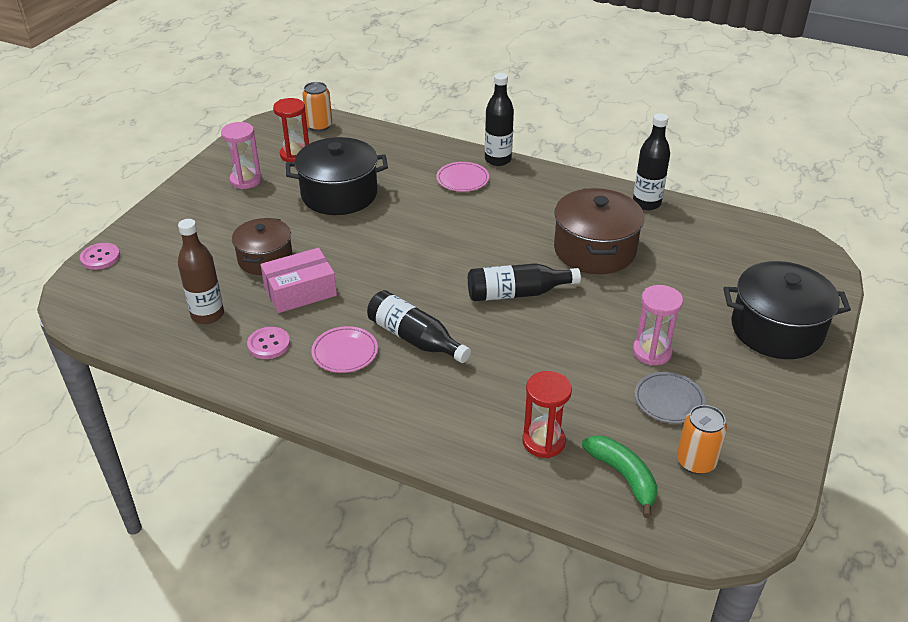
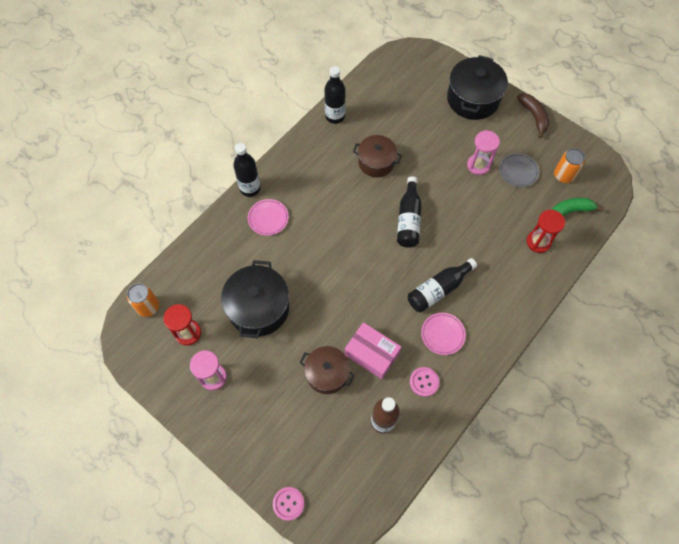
camera: 75 degrees left, 25 degrees up
(300, 291) = (372, 353): pink box -> pink box turned 45 degrees counterclockwise
(594, 250) = (376, 162): brown pot -> brown pot, size x0.66
(796, 407) = (533, 116): none -> brown banana

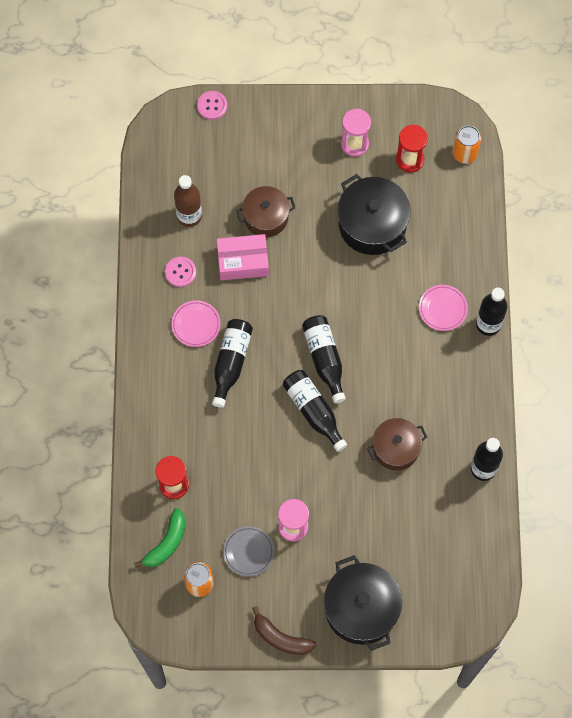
camera: 140 degrees right, 5 degrees up
(373, 245) = (324, 359): none -> black bottle

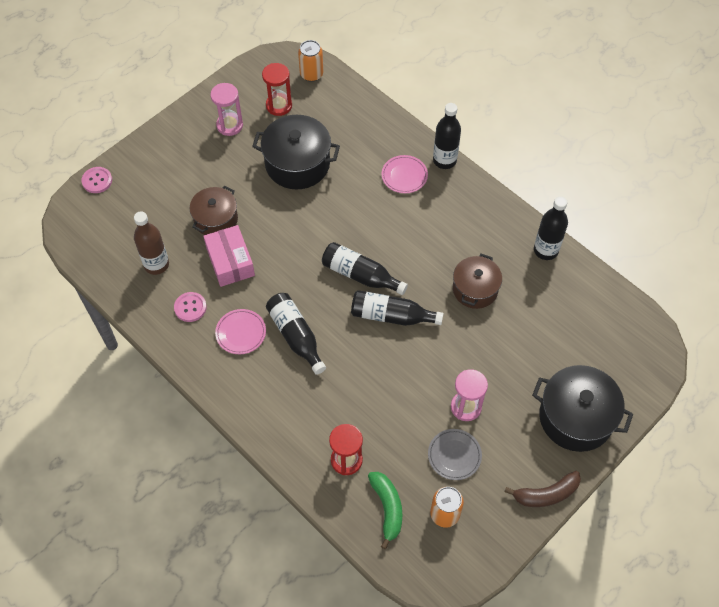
camera: 45 degrees left, 10 degrees down
(243, 261) = (230, 261): pink box -> pink box turned 60 degrees counterclockwise

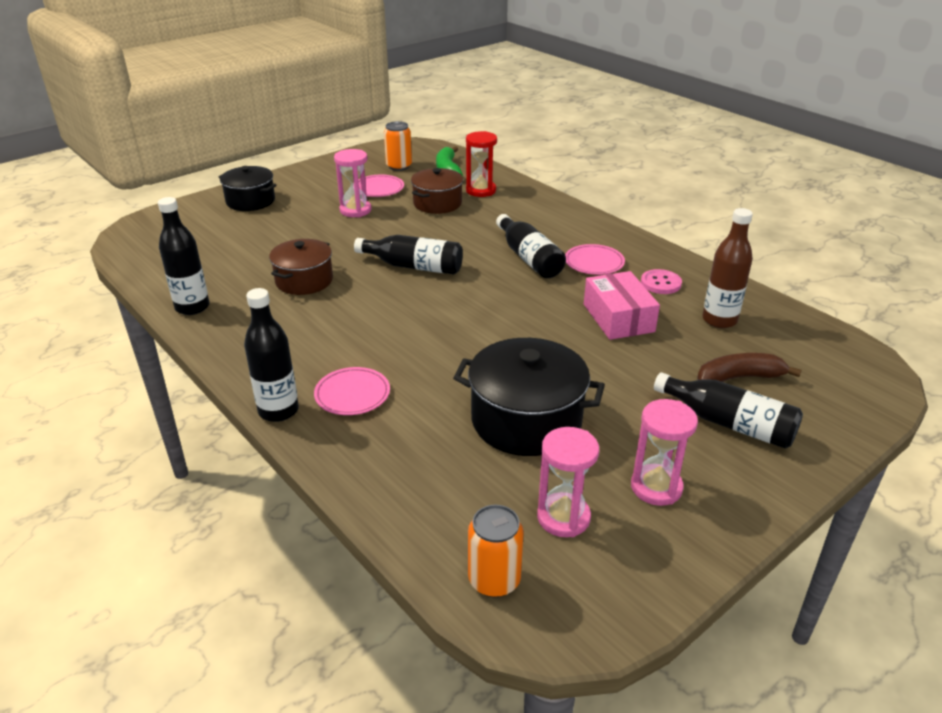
camera: 175 degrees left, 25 degrees down
(97, 181) = (863, 416): pink button -> none
(216, 219) = (649, 360): brown pot -> brown pot (437, 203)
(279, 105) = (563, 517): red hourglass -> pink hourglass
(360, 275) = (444, 298): black bottle -> black bottle (728, 423)
(454, 455) = (378, 189): grey plate -> pink plate
(546, 494) = (306, 170): brown banana -> brown banana (739, 378)
(576, 417) = (250, 201): black pot -> black pot, size x0.66

